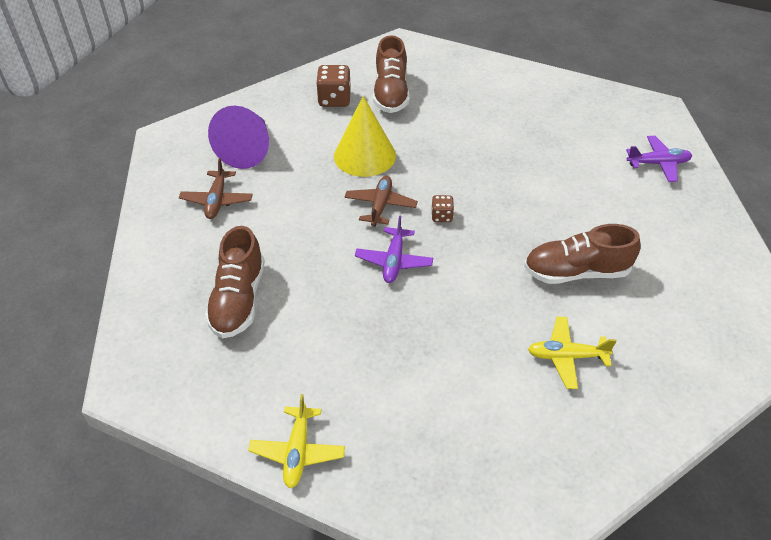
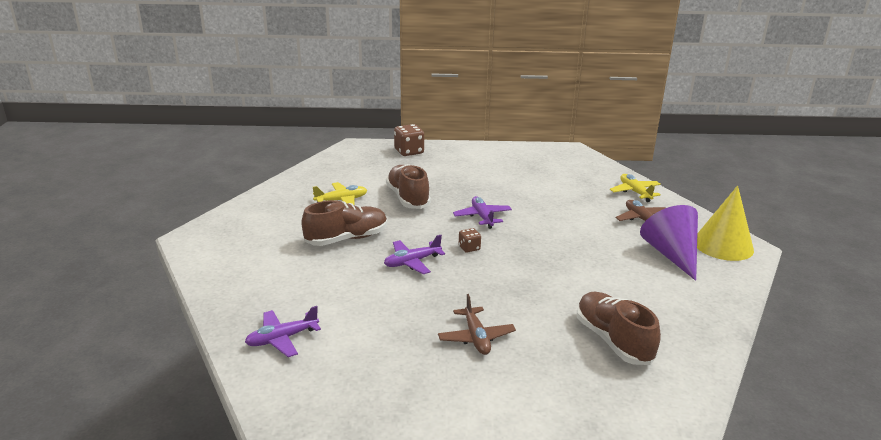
camera: 155 degrees right, 20 degrees down
(238, 300) = (558, 182): brown shoe -> brown shoe (408, 198)
(297, 451) = (466, 149): yellow plane -> yellow plane (635, 192)
(334, 99) = (660, 317): brown dice -> brown dice (409, 152)
(364, 155) = (572, 274): yellow cone -> yellow cone (723, 245)
(380, 205) = (522, 243): brown plane -> brown plane (476, 337)
(513, 214) = (412, 262): none -> purple plane

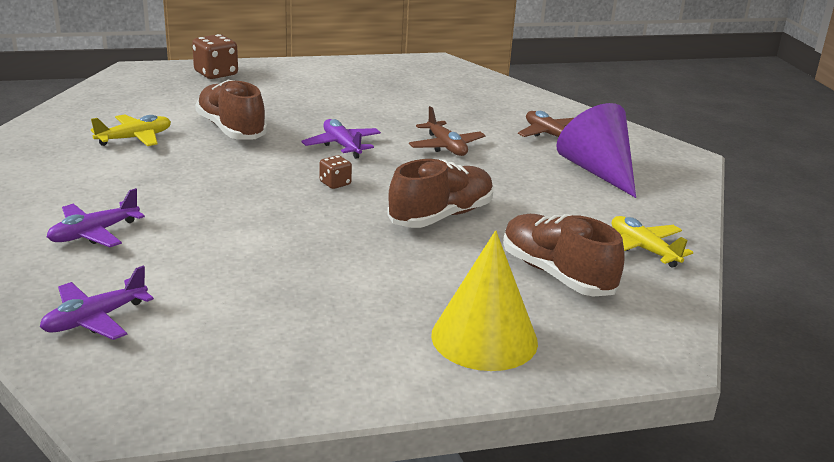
camera: 15 degrees left, 0 degrees up
(347, 239) = (156, 185): brown shoe -> brown shoe (441, 216)
(412, 262) = (260, 206): purple plane -> purple plane (94, 233)
(476, 337) = (377, 289): brown plane -> brown plane (446, 147)
(635, 192) = (531, 105): yellow plane -> yellow plane (643, 249)
(723, 245) = (655, 156): yellow cone -> yellow cone (484, 338)

